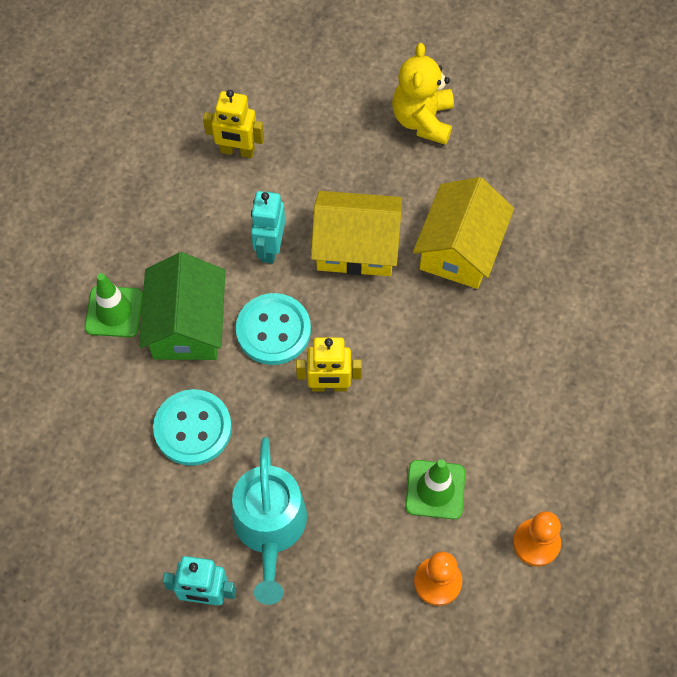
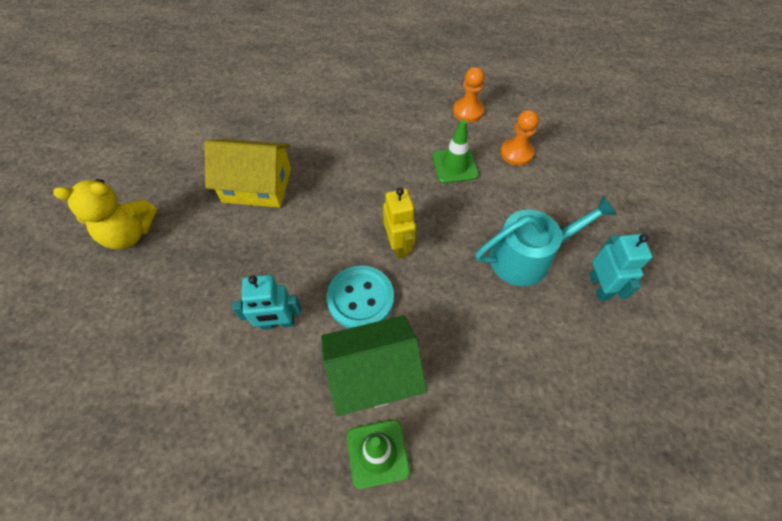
camera: 105 degrees left, 5 degrees down
(193, 428) = (471, 337): turquoise button -> none
(237, 151) = (167, 385): yellow robot -> none
(356, 246) = (265, 255): yellow house -> none

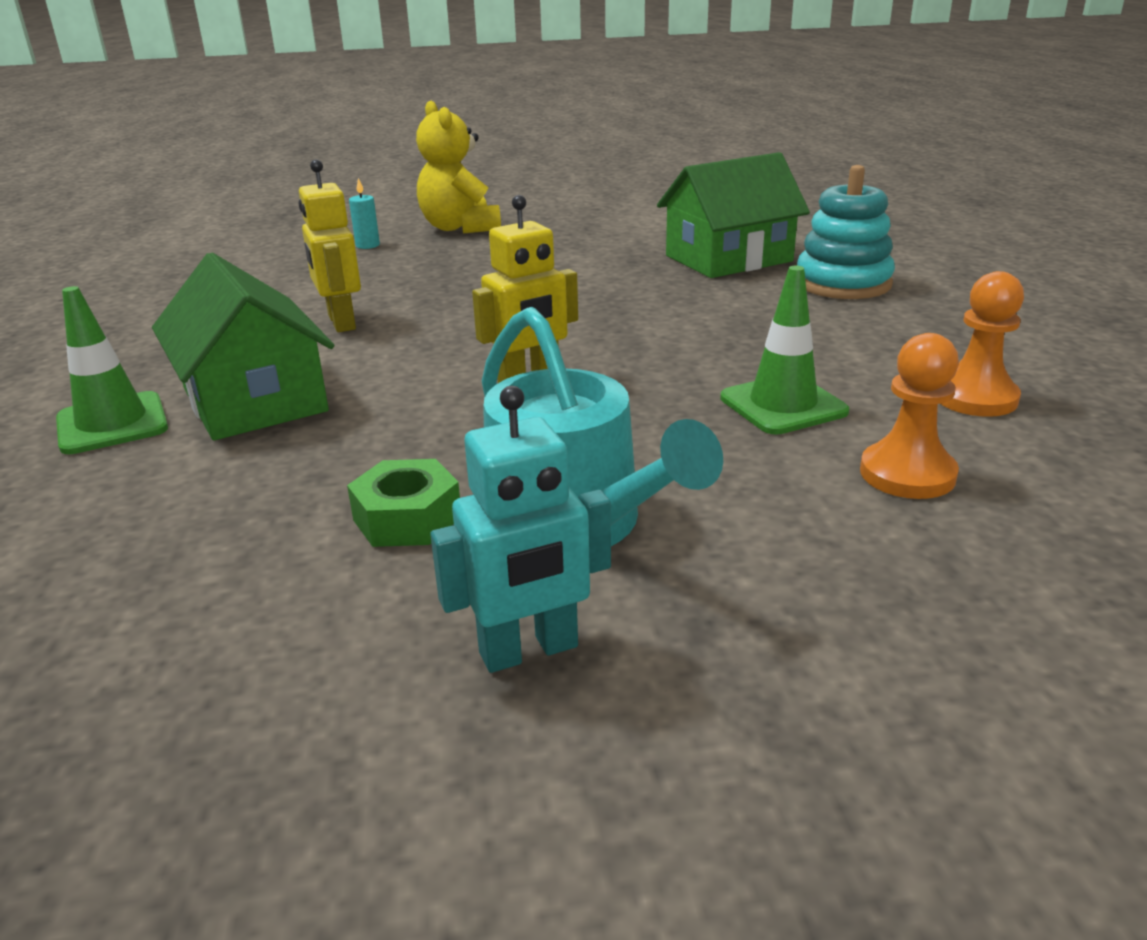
camera: 75 degrees right, 30 degrees down
(129, 295) = (367, 245): none -> turquoise candle
(257, 185) = (587, 268): yellow house -> none
(278, 323) = (341, 322): turquoise robot -> yellow robot
(280, 124) = (728, 258): none -> green house
(339, 98) = (843, 283): none -> turquoise stacking toy
(360, 298) = (400, 368): turquoise button -> none
(512, 312) = (407, 518): none -> green nut

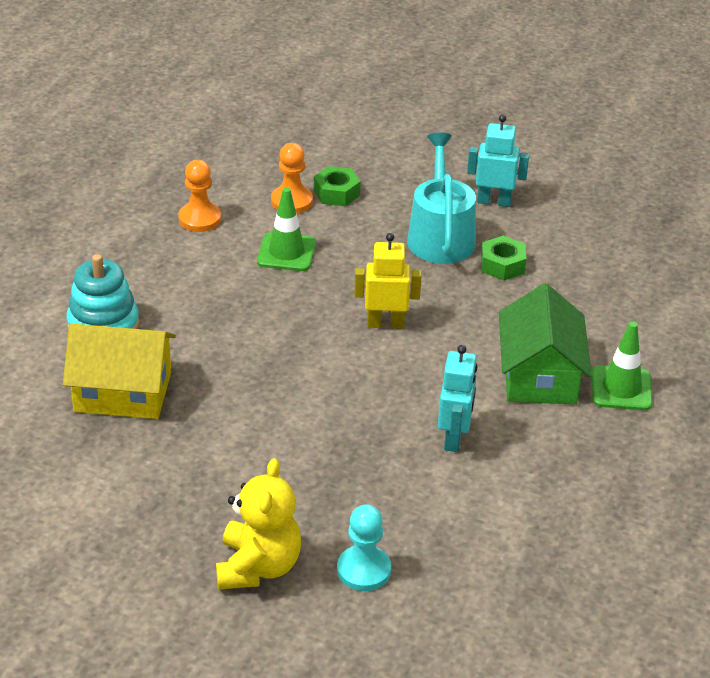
camera: 150 degrees left, 10 degrees up
(341, 322) = (454, 438): yellow robot -> turquoise robot
(367, 245) = (363, 570): turquoise candle -> turquoise pawn
(728, 258) = (123, 392): green house -> yellow house
(864, 521) = (336, 193): none -> green nut

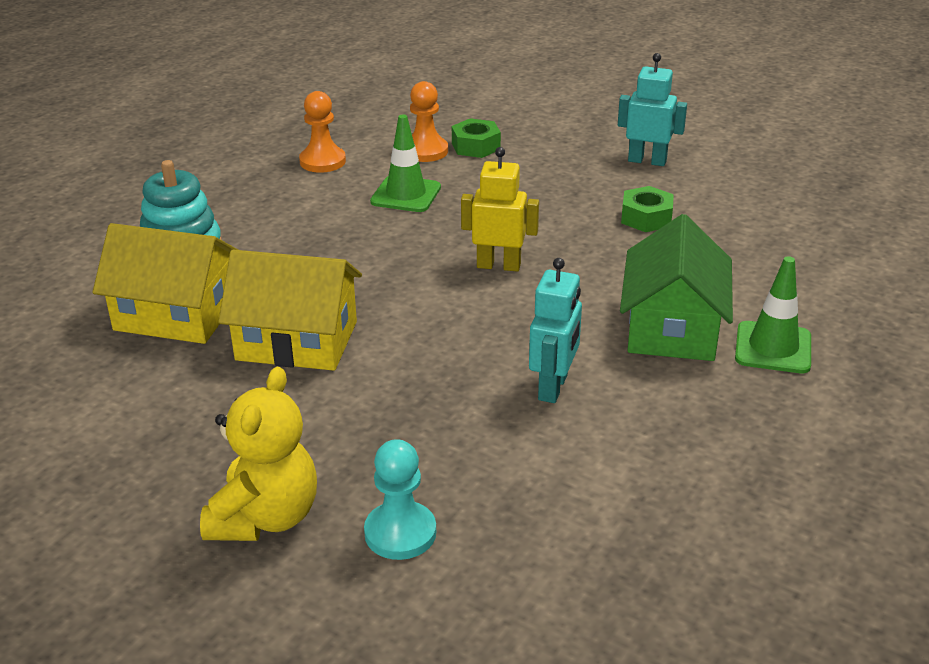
camera: 10 degrees right, 5 degrees down
(234, 410) = (297, 341): none -> yellow house
(440, 236) = (580, 188): turquoise watering can -> none

